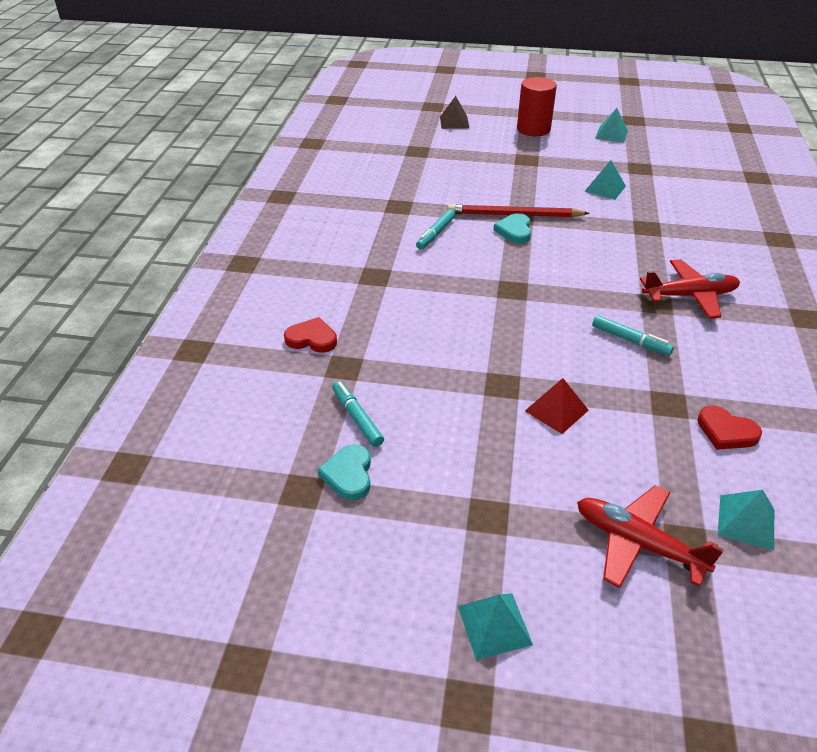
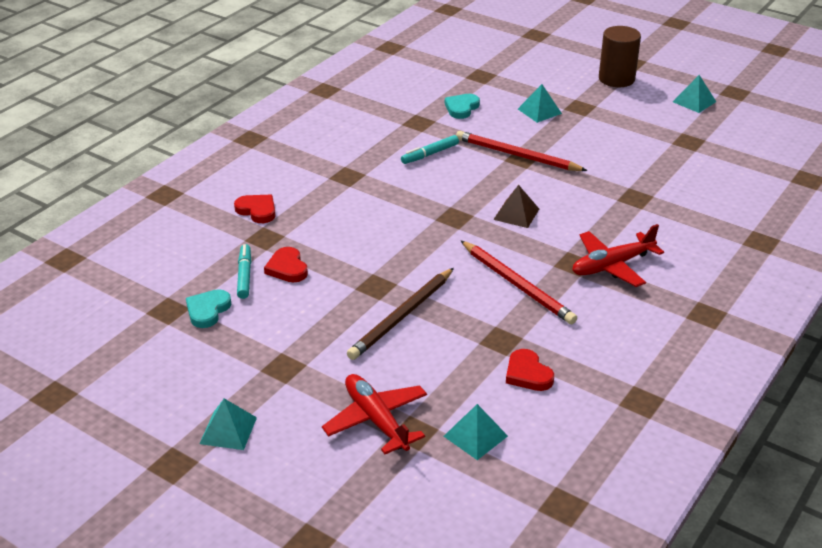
camera: 25 degrees right, 5 degrees down
(396, 394) = (287, 268): none -> red heart
(454, 122) = (542, 55): brown pyramid -> brown pyramid (516, 214)
(514, 231) = (504, 169): turquoise heart -> turquoise heart (461, 108)
(533, 129) = (616, 79): red cylinder -> brown cylinder
(556, 410) = (402, 316): red pyramid -> brown pencil
(605, 188) = (631, 152): turquoise pyramid -> turquoise pyramid (539, 111)
(630, 340) = (517, 285): turquoise marker -> red pencil
(690, 296) = (612, 265): red plane -> red plane turned 135 degrees clockwise

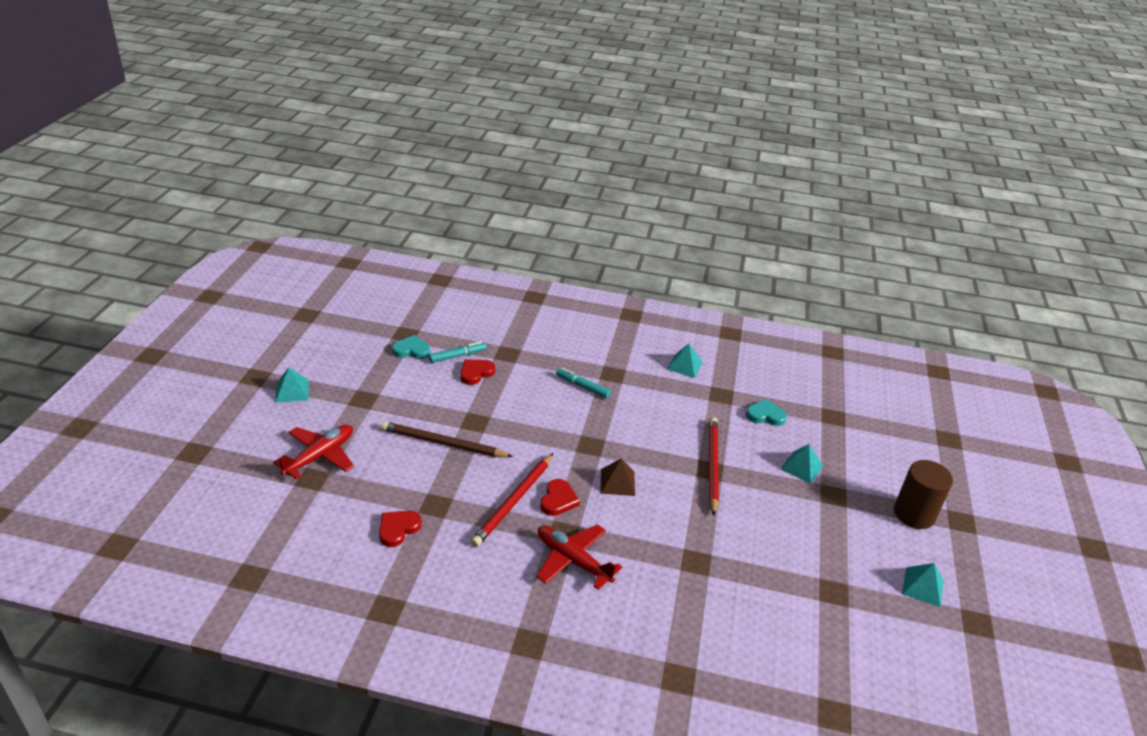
camera: 65 degrees right, 0 degrees up
(257, 210) = (539, 342): red heart -> red heart (558, 500)
(430, 154) = (675, 412): turquoise marker -> turquoise marker (582, 387)
(475, 436) = (315, 512): turquoise pyramid -> turquoise pyramid (684, 365)

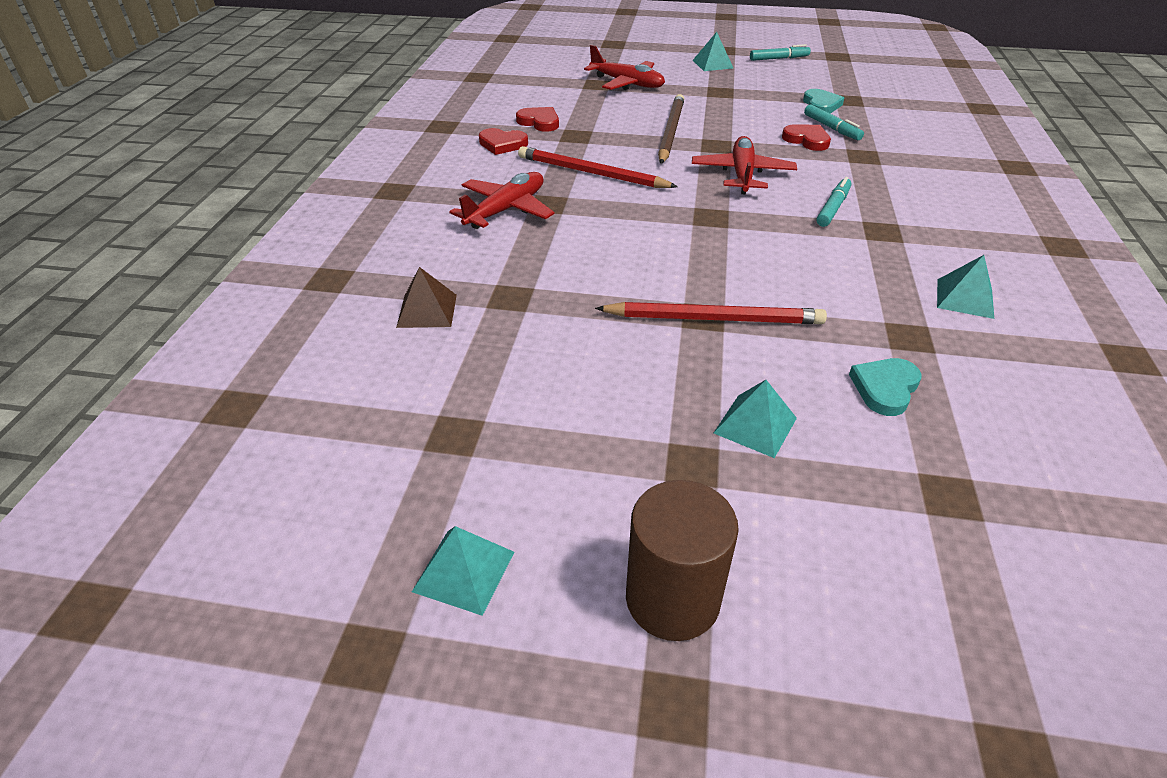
camera: 90 degrees right, 5 degrees up
(297, 348) = (778, 59): none -> turquoise marker
(528, 418) = (742, 174): none -> red plane
(558, 500) = (601, 198): red heart -> red heart (502, 144)
(617, 482) = (646, 237): brown pyramid -> brown pyramid (427, 311)
(765, 415) = (885, 388): turquoise heart -> turquoise heart turned 150 degrees counterclockwise

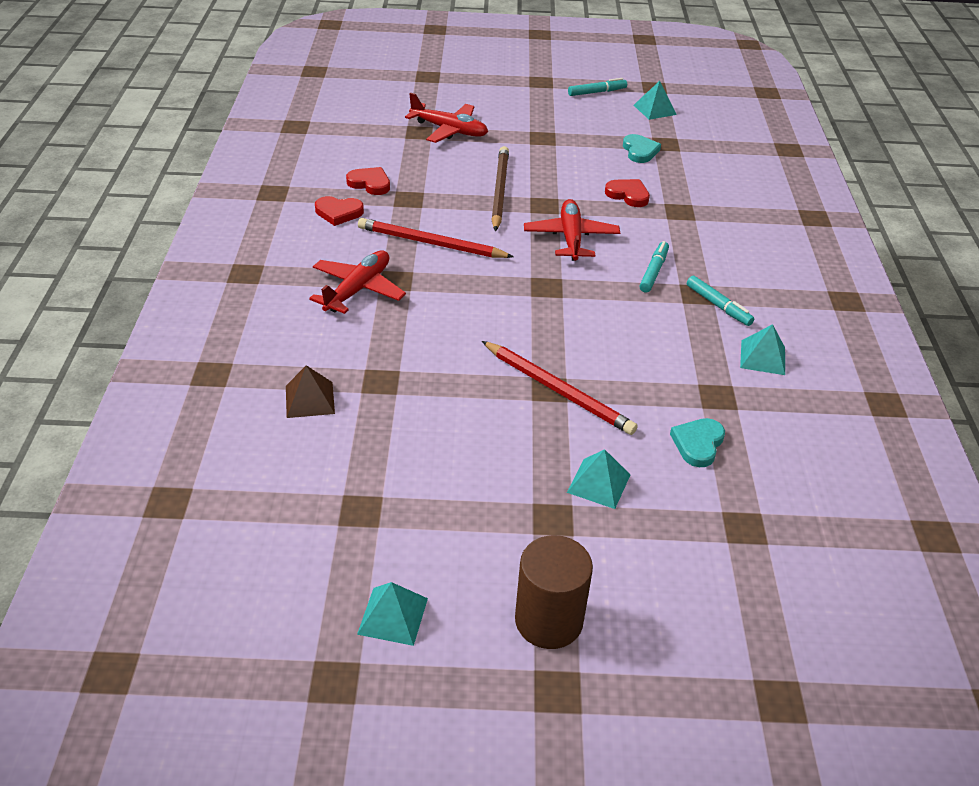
camera: 10 degrees left, 0 degrees up
(712, 64) = (532, 101): turquoise pyramid -> turquoise pyramid (654, 109)
(714, 318) = (558, 390): red pencil -> red pencil turned 45 degrees clockwise
(831, 128) = (650, 179): turquoise marker -> turquoise marker (718, 305)

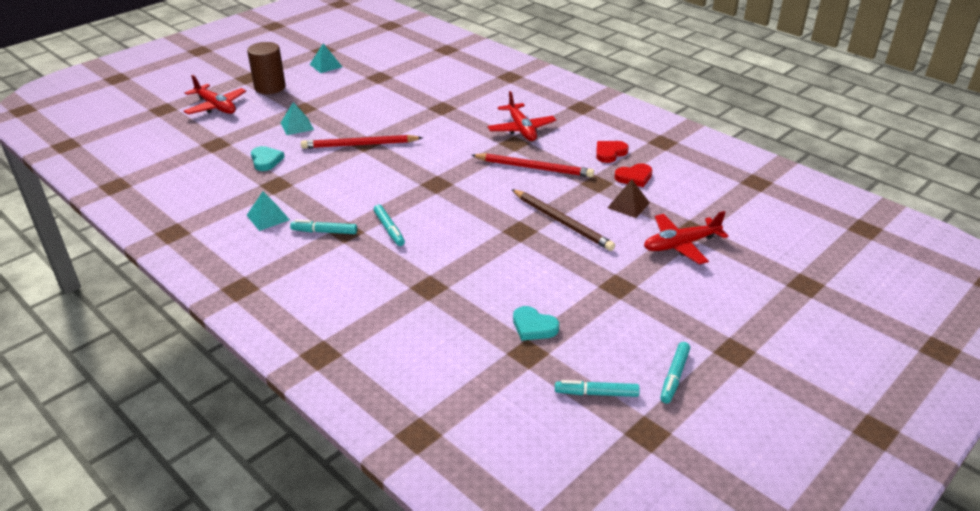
camera: 135 degrees right, 5 degrees down
(310, 399) = (457, 89): brown pyramid -> brown pyramid (628, 205)
(431, 243) = (534, 168): red pencil -> red pencil turned 45 degrees clockwise
(571, 238) = (468, 219): red plane -> red plane (216, 107)
(628, 195) = (481, 276): red heart -> none
(654, 109) = (596, 393): turquoise pyramid -> turquoise marker

